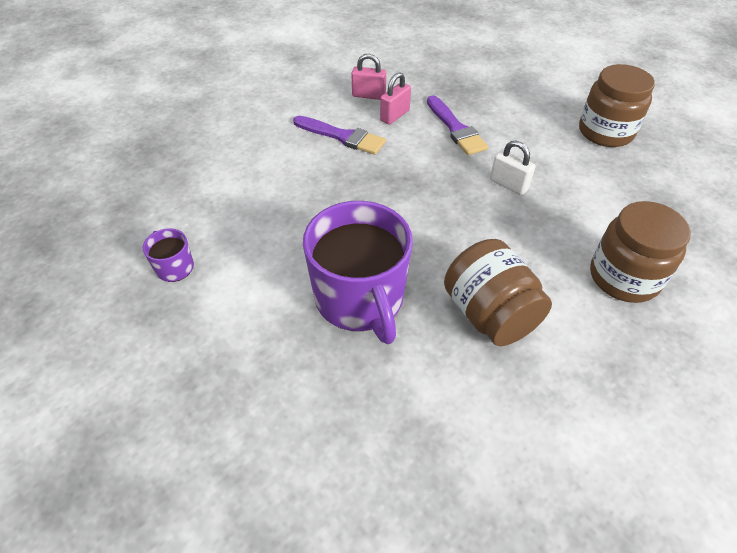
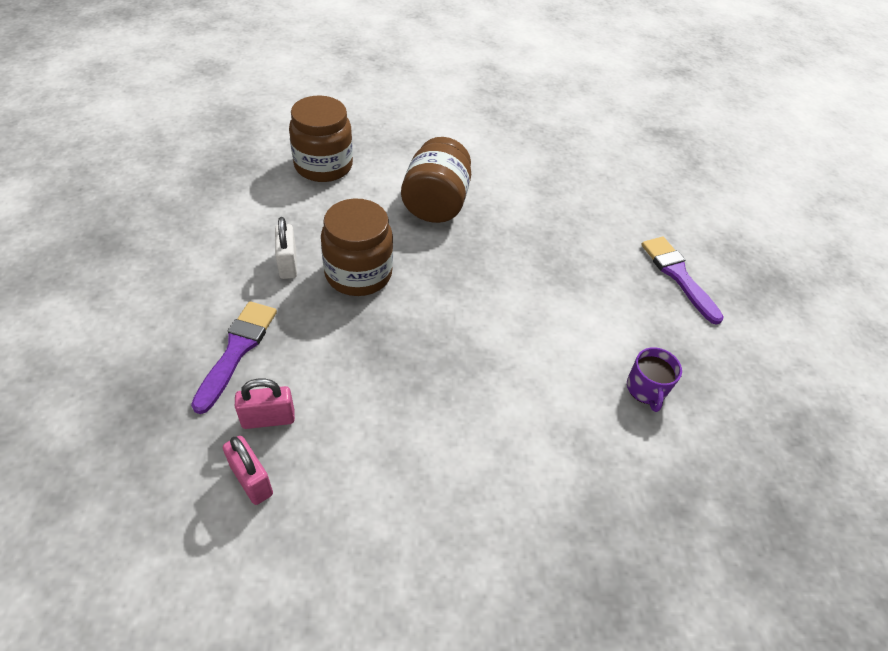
camera: 145 degrees left, 0 degrees up
(342, 136) = (360, 432): purple brush -> purple brush (678, 275)
(360, 299) = (511, 265): purple mug -> none
(605, 132) = (125, 245): brown jar -> brown jar (358, 274)

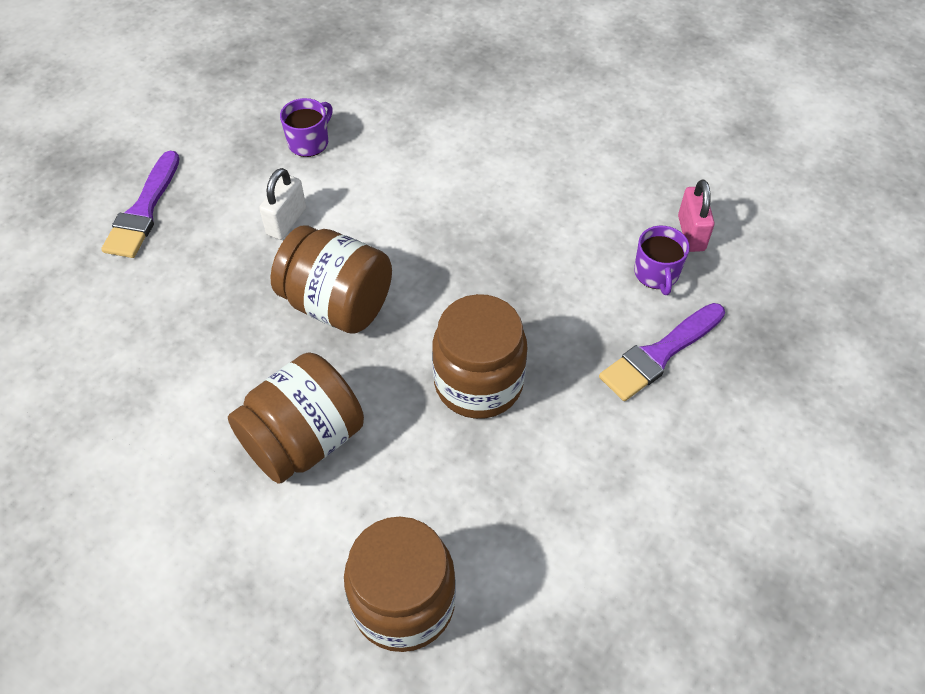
camera: 140 degrees left, 5 degrees up
(268, 419) = (656, 274): pink padlock -> purple mug
(288, 264) = (553, 439): white padlock -> white padlock (286, 221)
(491, 278) = (337, 304): none -> brown jar

